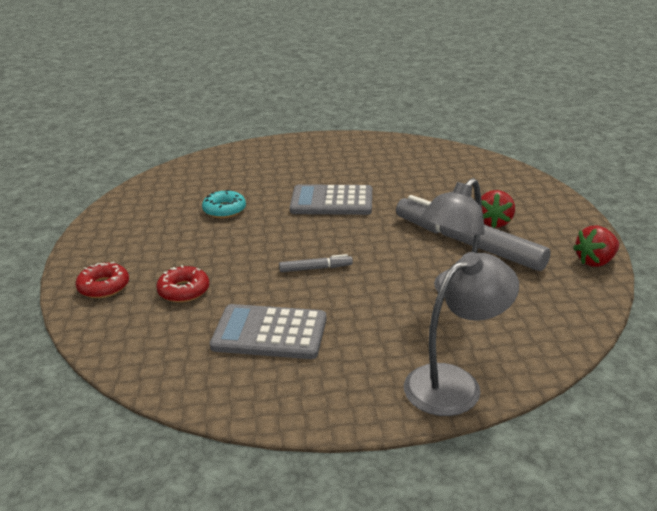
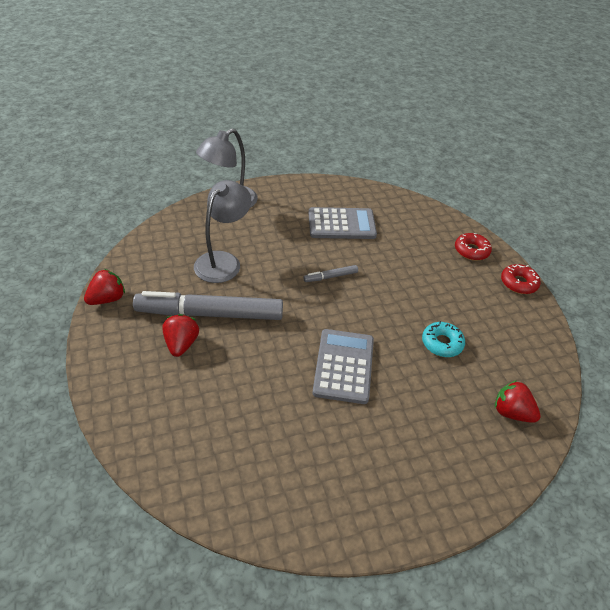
camera: 165 degrees right, 15 degrees up
(184, 291) = (414, 251): red donut -> red donut (518, 283)
(201, 172) = (511, 412): none -> red strawberry
(332, 201) = (343, 366): grey calculator -> grey calculator turned 75 degrees counterclockwise
(467, 243) = (210, 313): grey marker -> grey marker turned 150 degrees clockwise

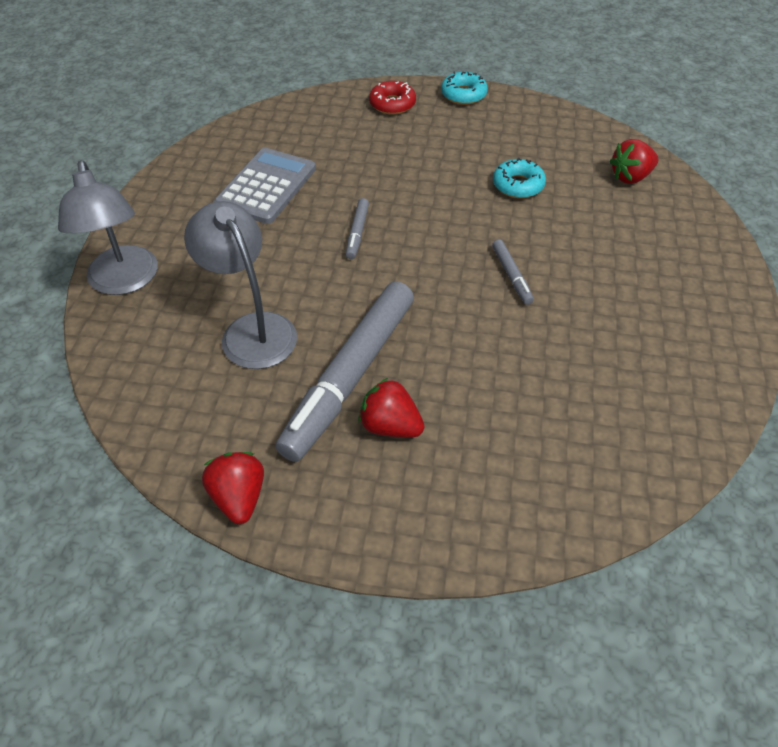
camera: 60 degrees left, 5 degrees up
(343, 366) = (511, 276): grey calculator -> grey marker
(518, 283) = (463, 94): red donut -> turquoise donut

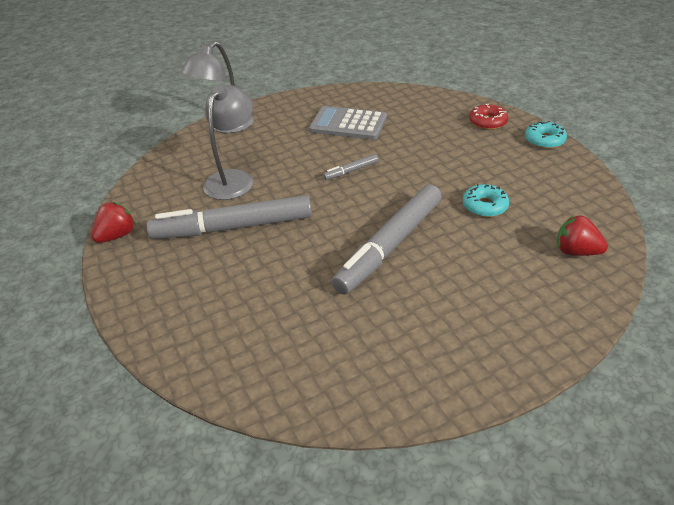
camera: 55 degrees right, 10 degrees down
(266, 186) = (348, 124): grey calculator -> grey calculator turned 150 degrees counterclockwise
(390, 426) = (210, 260): red strawberry -> none
(511, 276) = (389, 246): grey marker -> grey marker, size x2.39

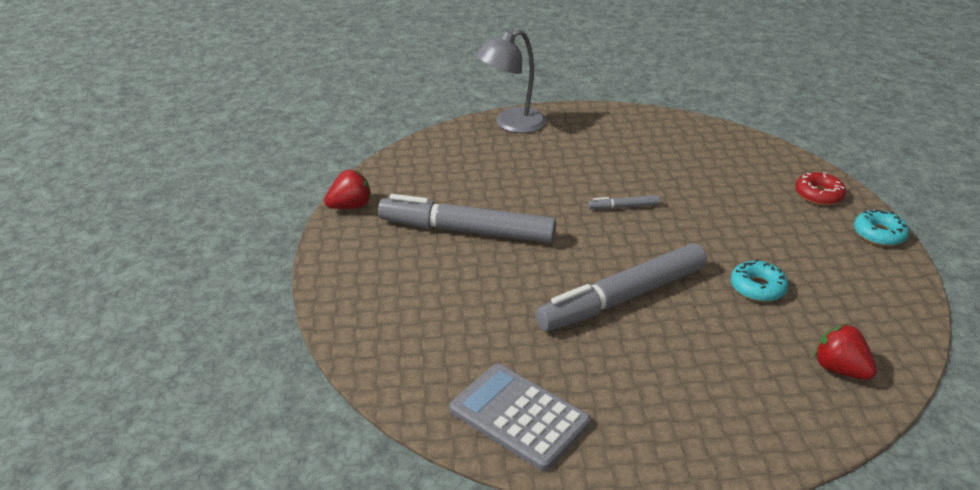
camera: 20 degrees right, 5 degrees down
(233, 178) = (492, 181): grey lamp -> none
(348, 124) = (648, 155): grey calculator -> grey calculator (519, 416)

